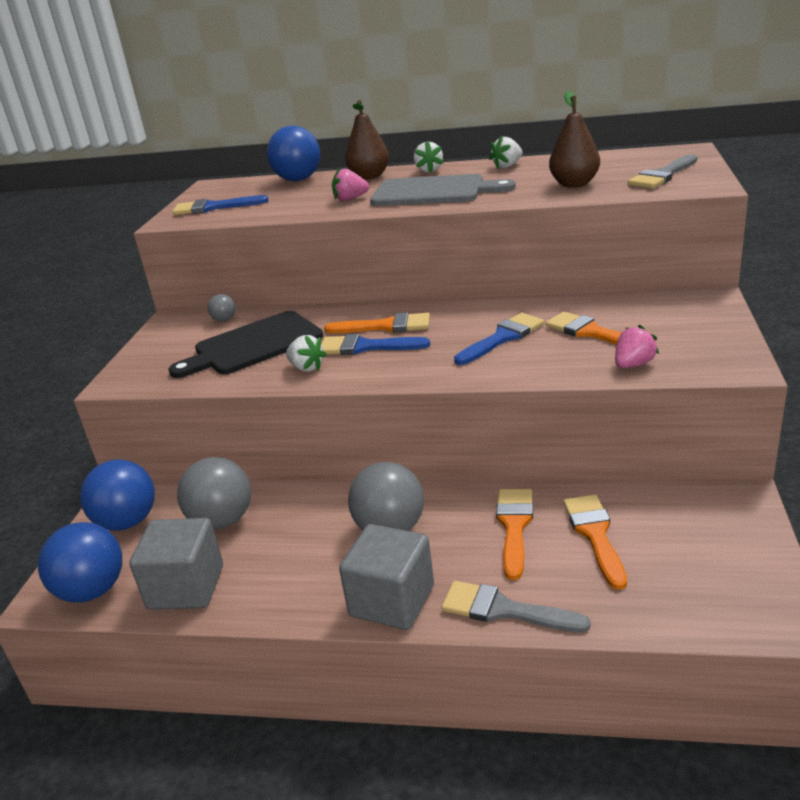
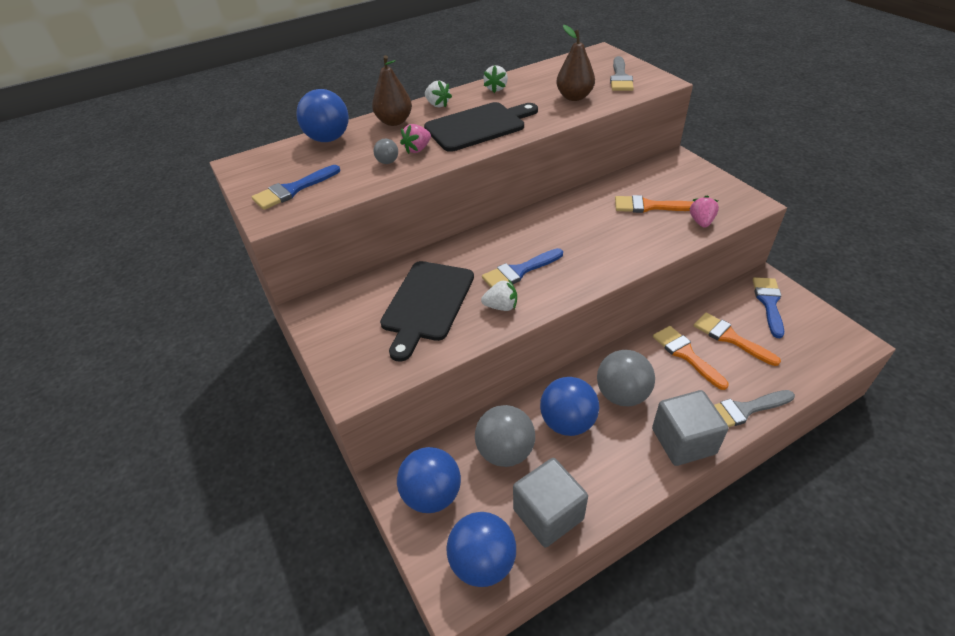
camera: 40 degrees left, 15 degrees up
(224, 320) = (363, 290): grey ball -> grey ball (387, 162)
(305, 526) = (567, 422): none -> blue ball
(386, 326) = (508, 248): orange brush -> none
(433, 192) = (478, 126): grey cutting board -> black cutting board
(502, 338) = (601, 229): blue brush -> blue brush (769, 303)

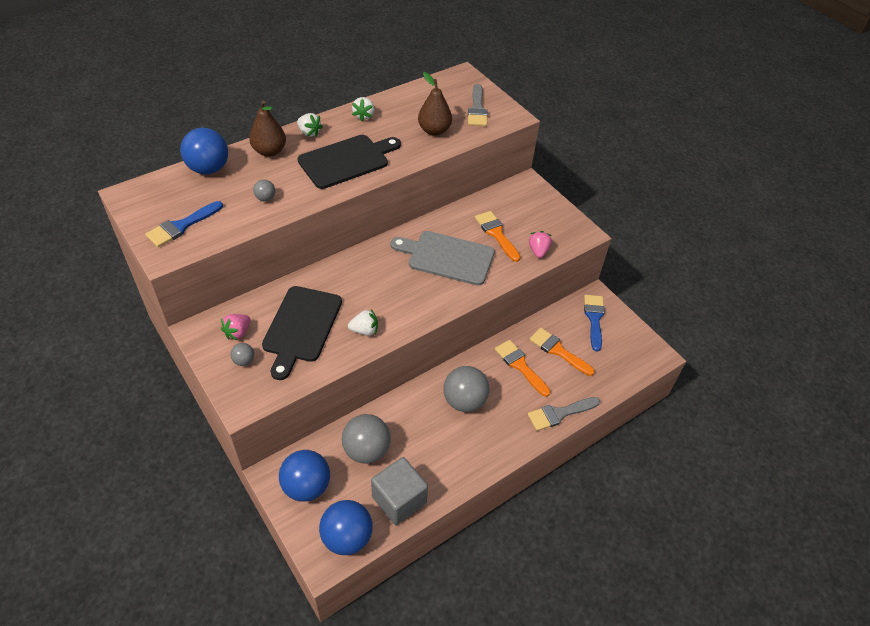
camera: 10 degrees left, 5 degrees up
(359, 340) = (244, 361): none -> grey ball
(417, 149) = (292, 185): pink strawberry -> pink strawberry (238, 332)
(519, 271) = (381, 297): blue brush -> none
(567, 422) = (418, 425): blue ball -> none
(594, 230) = (447, 257): none -> grey cutting board
(649, 206) = (496, 234): orange brush -> orange brush turned 60 degrees clockwise
(683, 441) = (509, 440): grey cube -> none

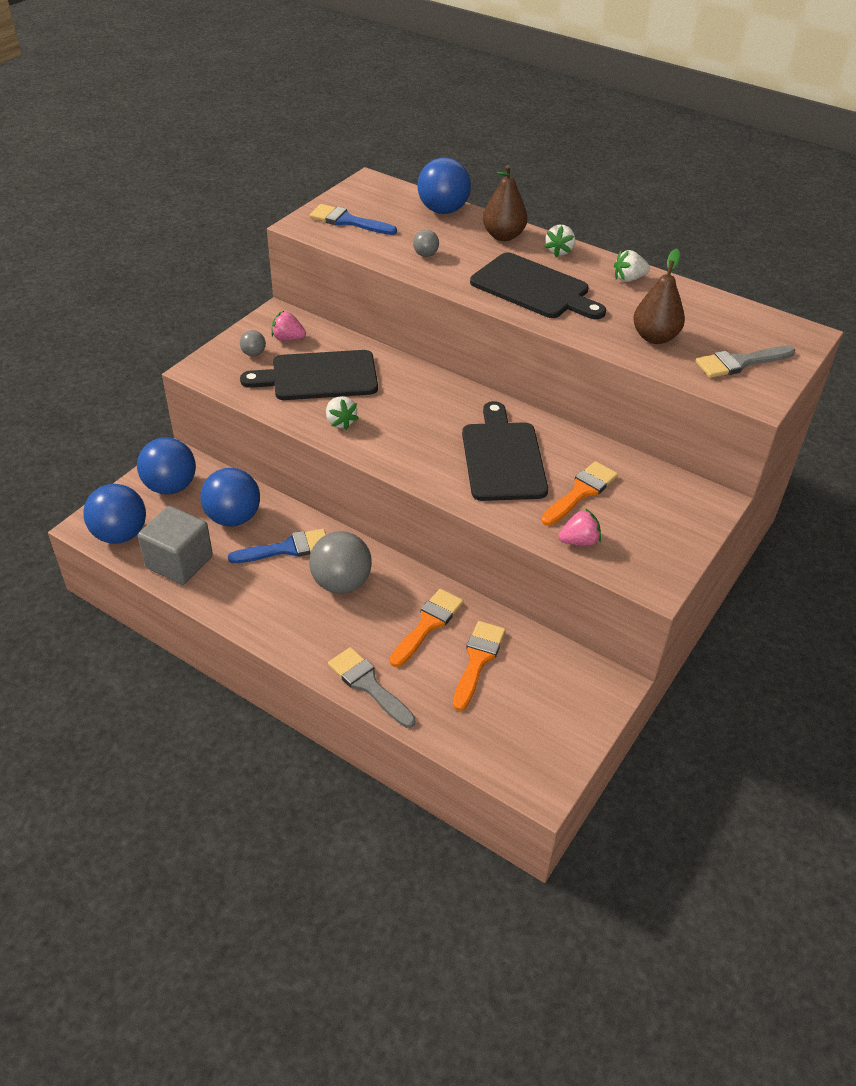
camera: 70 degrees right, 5 degrees down
(366, 450) = (233, 518): grey ball -> blue ball
(447, 257) = (503, 457): grey cutting board -> black cutting board
(594, 318) = (566, 691): blue brush -> blue brush (287, 548)

